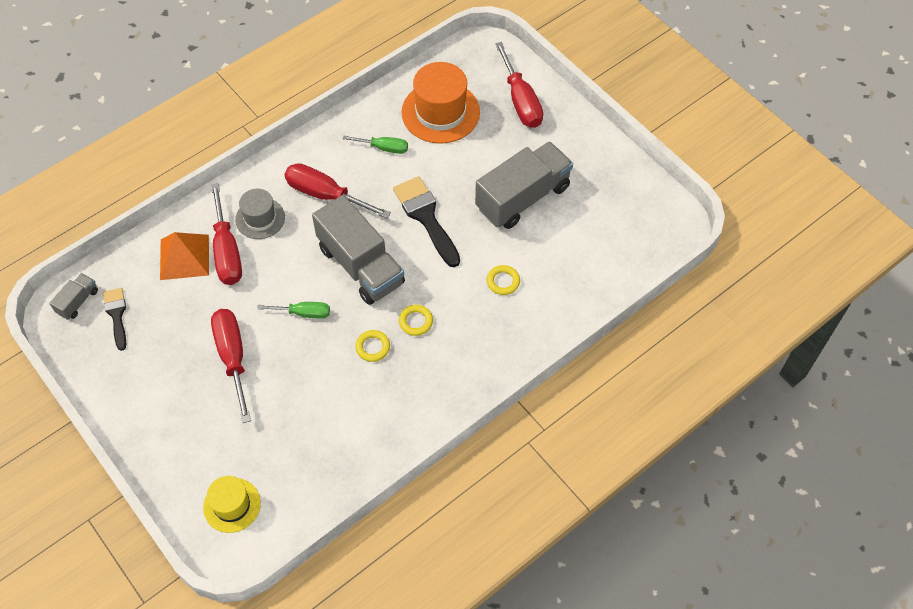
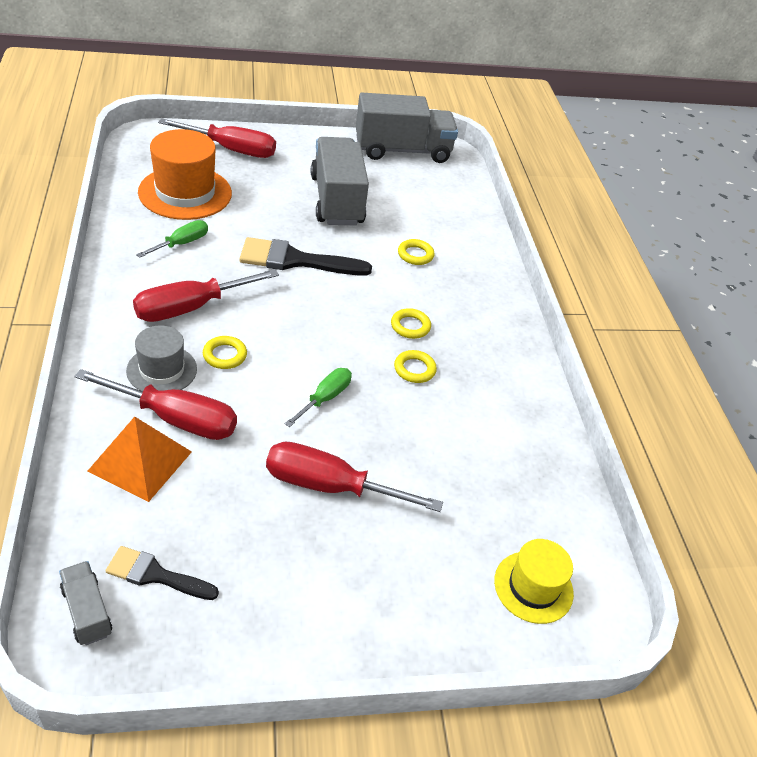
camera: 65 degrees left, 15 degrees down
(298, 239) = (225, 355): none -> yellow ring
(361, 265) = (307, 328): grey truck -> grey truck (402, 151)

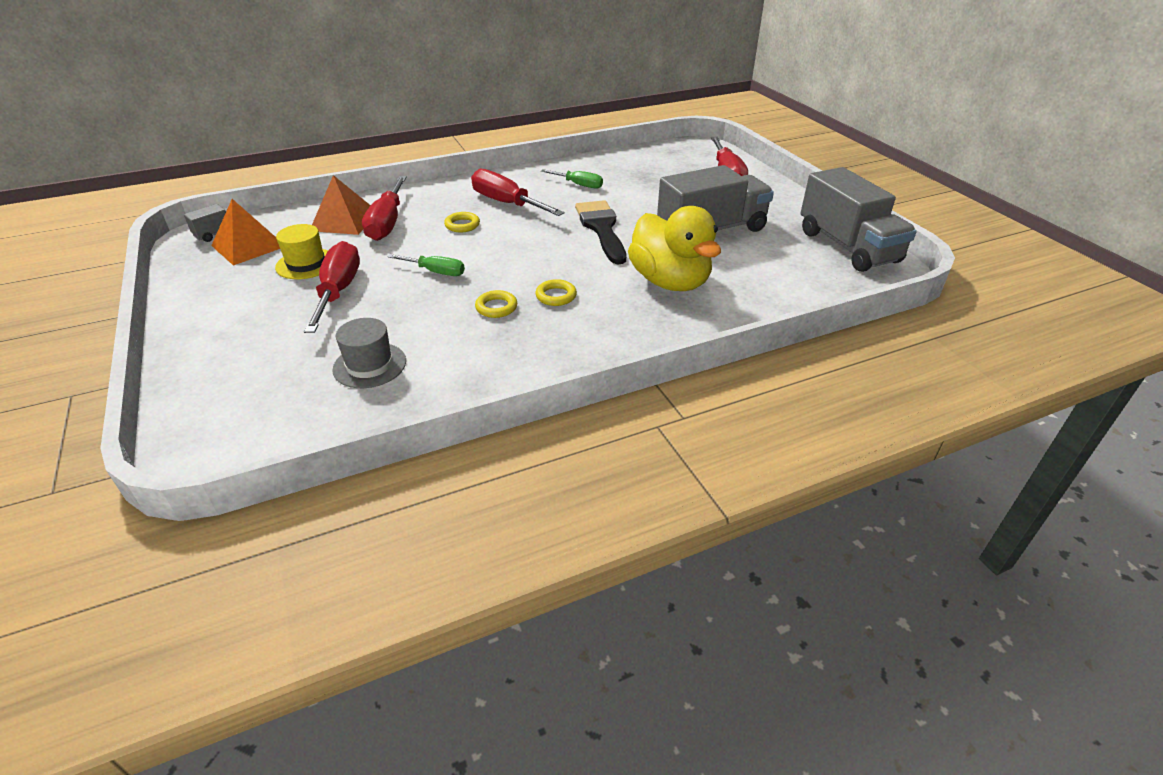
camera: 80 degrees right, 5 degrees down
(155, 575) = (248, 246): black brush -> orange pyramid
(162, 370) = (434, 208): grey hat -> grey hat (369, 365)
(185, 193) = (644, 173): orange hat -> none
(415, 255) = (670, 282): yellow ring -> yellow duck
(533, 587) = (240, 411): yellow hat -> yellow hat (306, 264)

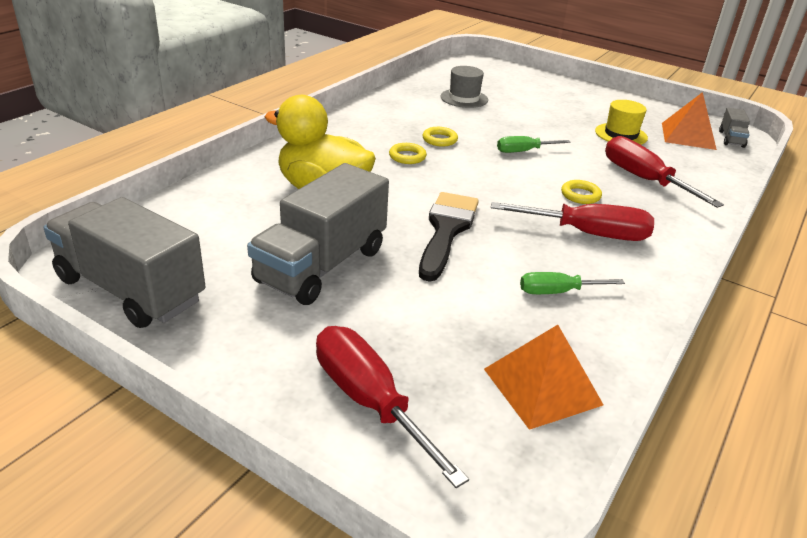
camera: 145 degrees right, 5 degrees down
(338, 291) = (560, 125): red screwdriver -> none
(344, 220) = (679, 172): orange pyramid -> orange pyramid (542, 386)
(601, 228) = (446, 230): black brush -> black brush turned 120 degrees counterclockwise

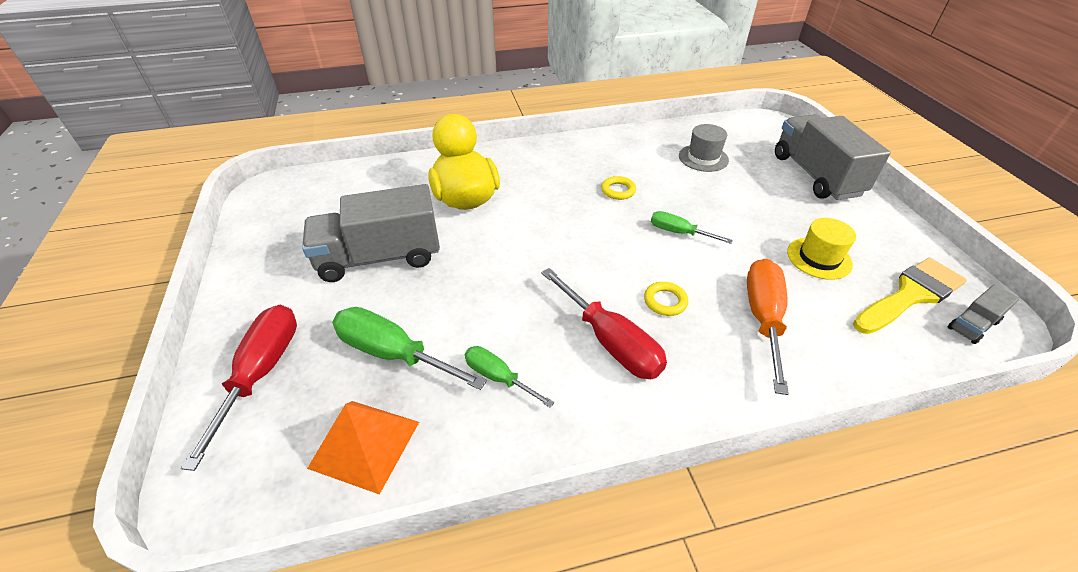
camera: 45 degrees right, 10 degrees up
(130, 290) = (269, 218): grey truck -> grey truck (815, 175)
(407, 156) = (567, 195): yellow ring -> none
(446, 230) = (499, 274): black brush -> none
(458, 321) = (393, 353): none -> green screwdriver
(643, 179) = (763, 318): red screwdriver -> orange screwdriver
(688, 136) = (910, 295): orange pyramid -> yellow brush

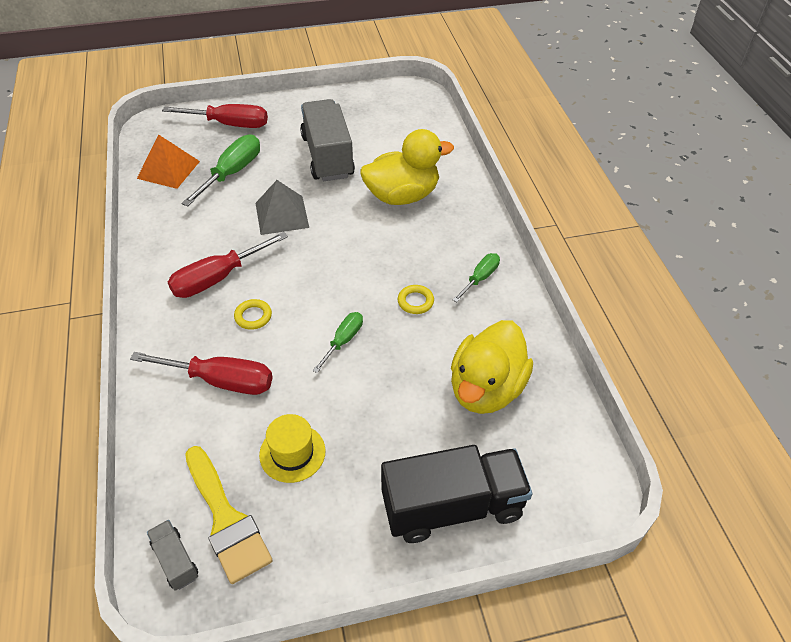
camera: 90 degrees right, 5 degrees up
(491, 291) = (282, 215): none -> grey pyramid
(498, 377) = (200, 220): green screwdriver -> green screwdriver (480, 278)
(703, 158) = (486, 389): grey hat -> yellow duck
(763, 318) = (221, 381): orange screwdriver -> red screwdriver
(815, 175) = (452, 506): grey truck -> black truck

